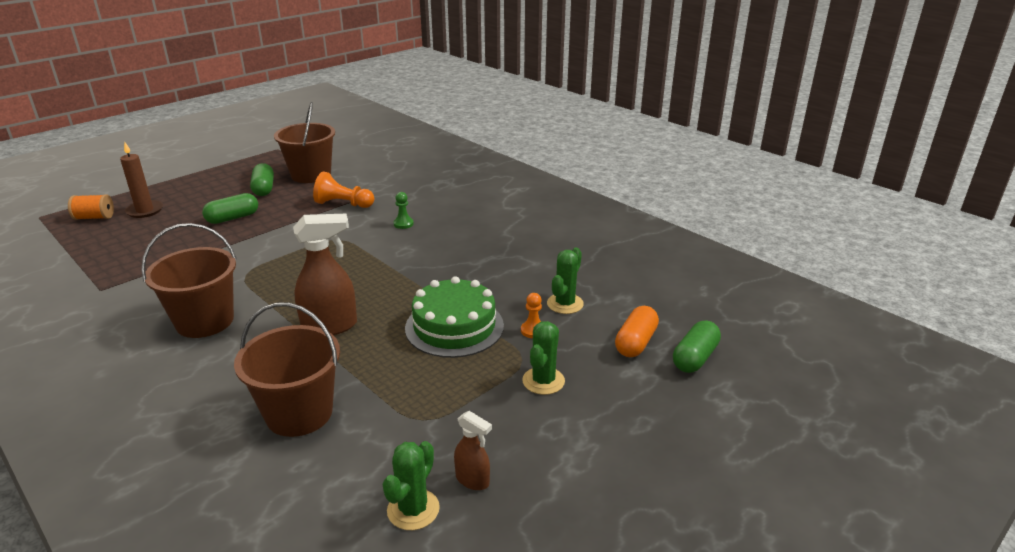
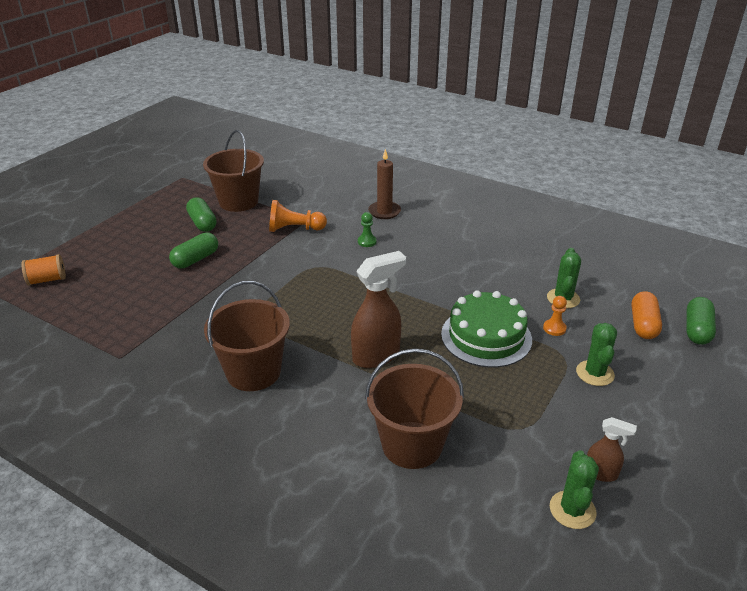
camera: 15 degrees left, 5 degrees up
(145, 211) = (96, 264): brown candle -> brown candle (384, 212)

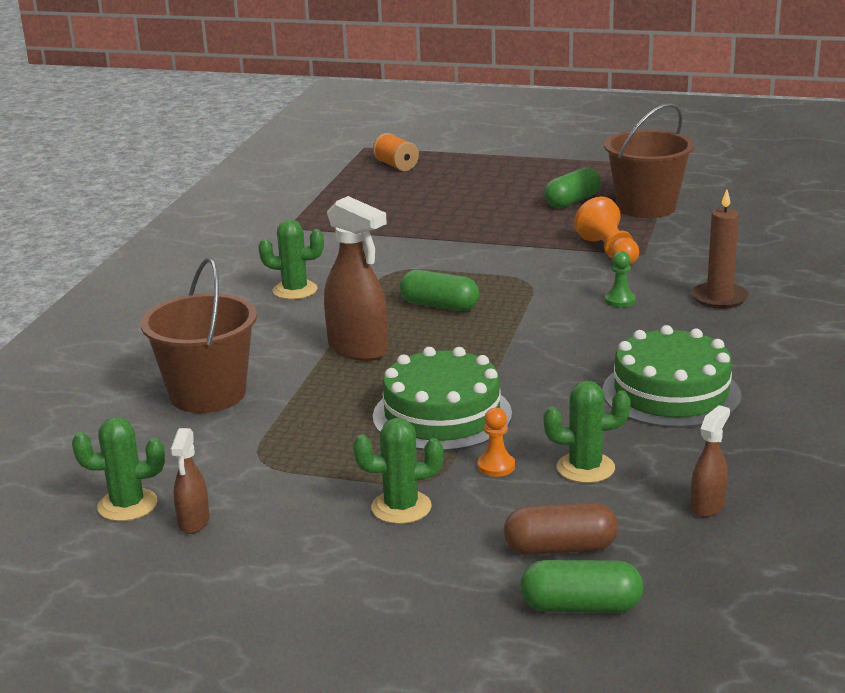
camera: 75 degrees right, 10 degrees down
(195, 259) = (488, 216): green capsule -> green capsule (439, 306)
(253, 372) = (295, 290): brown bucket -> green cactus
(489, 253) = (671, 393): none -> green cake
(607, 271) = (708, 506): none -> brown spray bottle
(643, 324) = (560, 548): orange capsule -> brown capsule

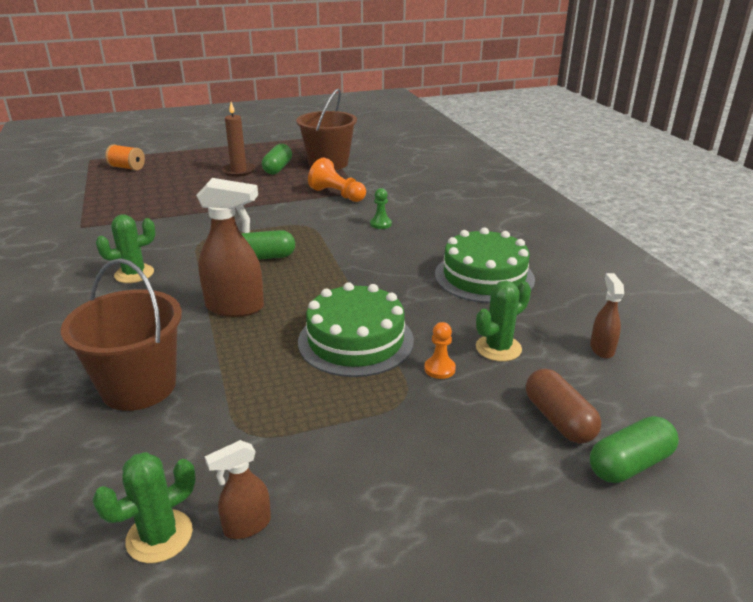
camera: 35 degrees left, 5 degrees up
(193, 522) = (246, 526): brown spray bottle -> brown spray bottle turned 90 degrees clockwise
(401, 507) = (411, 432): green cactus -> none
(560, 548) = (558, 419): brown capsule -> brown capsule turned 75 degrees counterclockwise
(719, 298) = (437, 208): brown candle -> brown candle (239, 171)

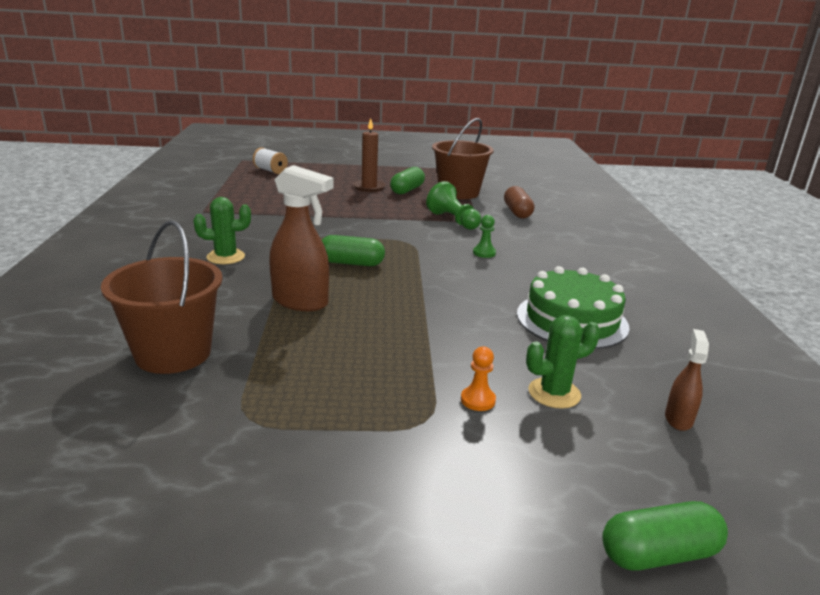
camera: 15 degrees right, 5 degrees down
(127, 168) = (270, 171): orange spool -> white spool
(159, 536) = (111, 494): green cactus -> none
(246, 526) = (197, 507): brown spray bottle -> none
(337, 195) = (453, 220): orange pawn -> green pawn
(355, 340) = (402, 355): green cake -> none
(558, 419) = (590, 483): brown capsule -> brown capsule (517, 212)

